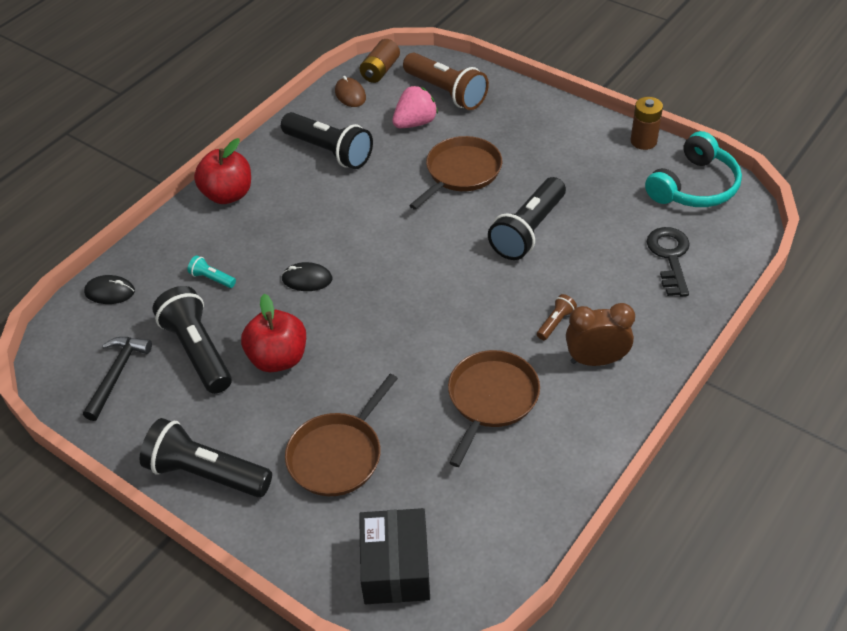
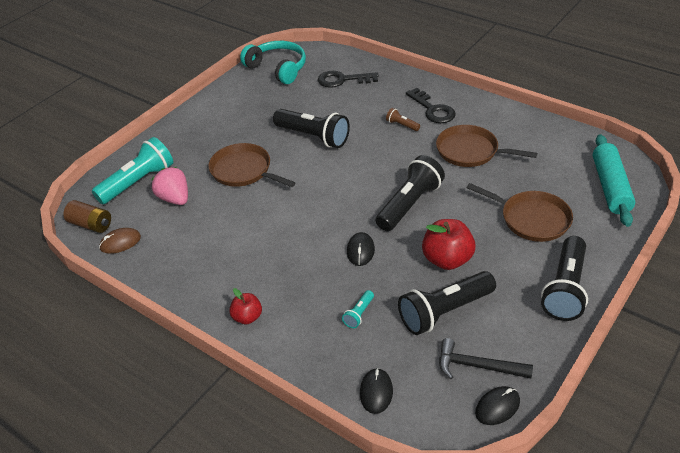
camera: 90 degrees left, 5 degrees down
(62, 387) = (497, 407): none -> black mouse
(228, 194) = (247, 317): red apple -> red apple, size x0.59
(329, 151) = (200, 250): black flashlight -> black flashlight (409, 204)
(396, 567) = (610, 187): black box -> turquoise rolling pin
(446, 92) = (138, 182): brown flashlight -> turquoise flashlight
(596, 360) = (433, 109): brown clock -> black key
(643, 141) = (227, 86): brown battery -> none

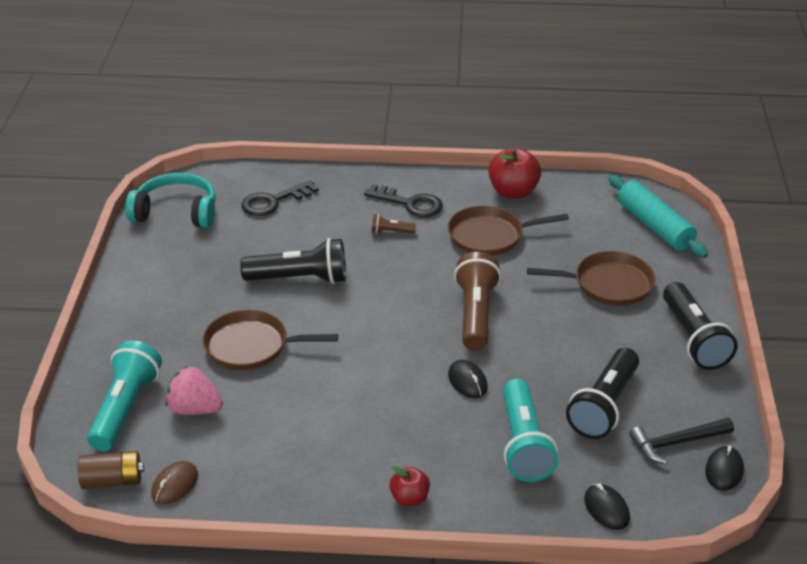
camera: 35 degrees left, 5 degrees down
(359, 314) = (523, 444): turquoise flashlight -> turquoise flashlight, size x2.24
(409, 204) = (475, 314): black flashlight -> brown flashlight
(447, 259) = (563, 355): red apple -> red apple (513, 192)

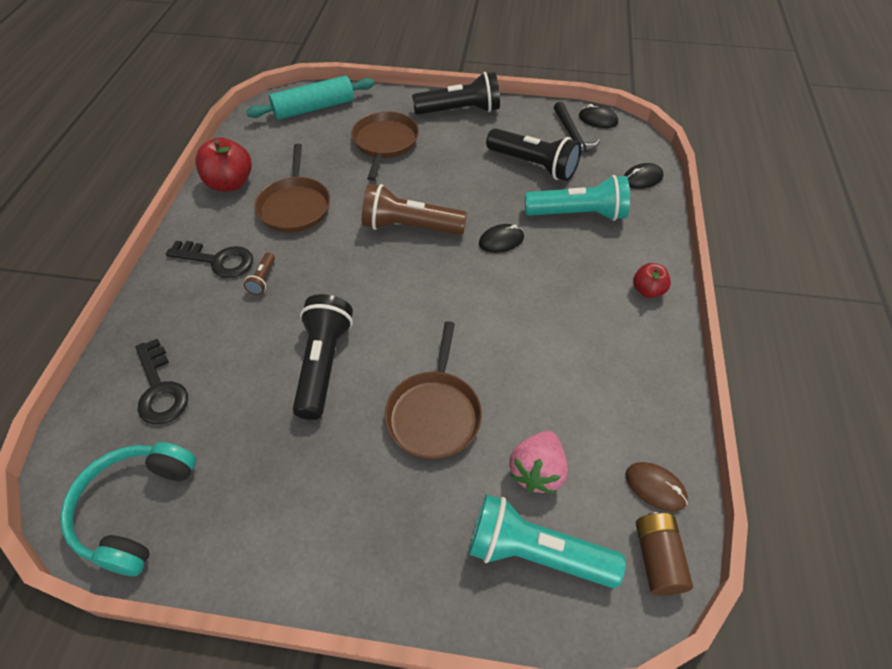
camera: 85 degrees left, 15 degrees up
(410, 203) = (218, 260): black key -> black key turned 75 degrees clockwise

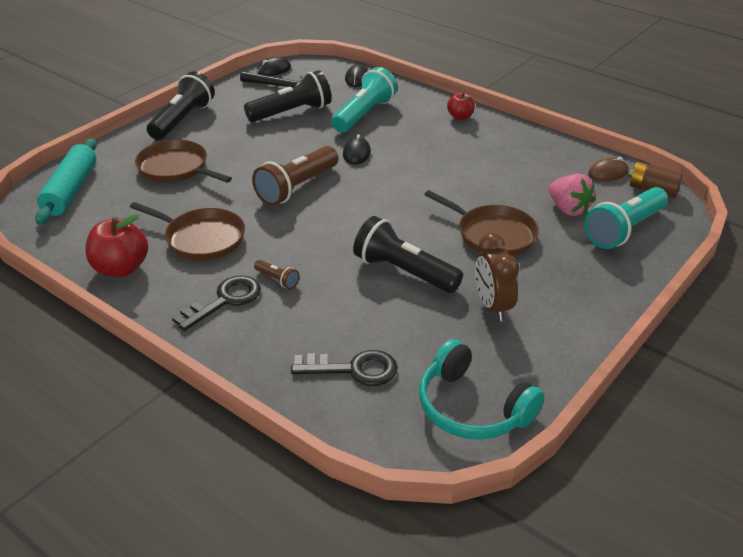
camera: 60 degrees left, 15 degrees down
(304, 464) = (492, 307): none -> brown clock

